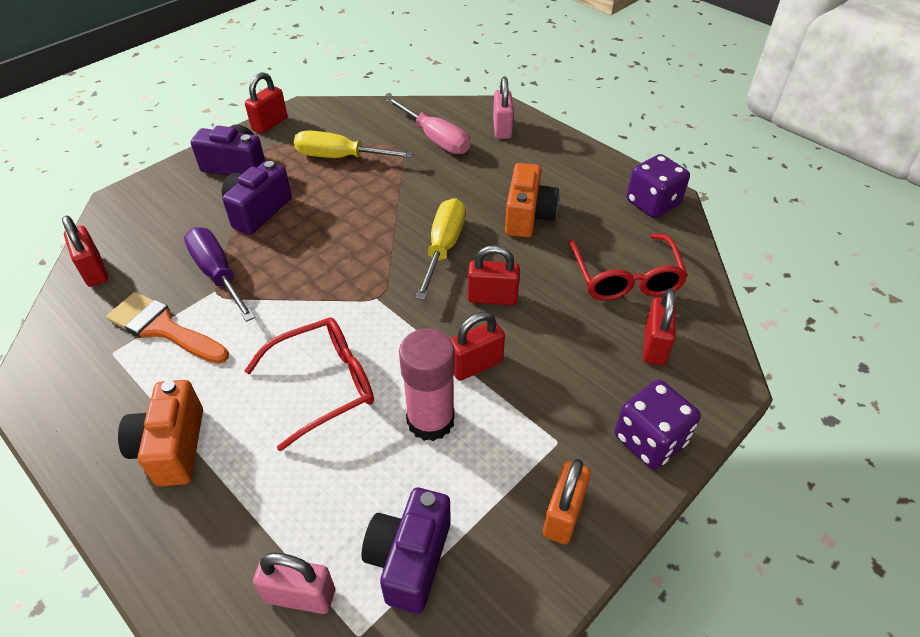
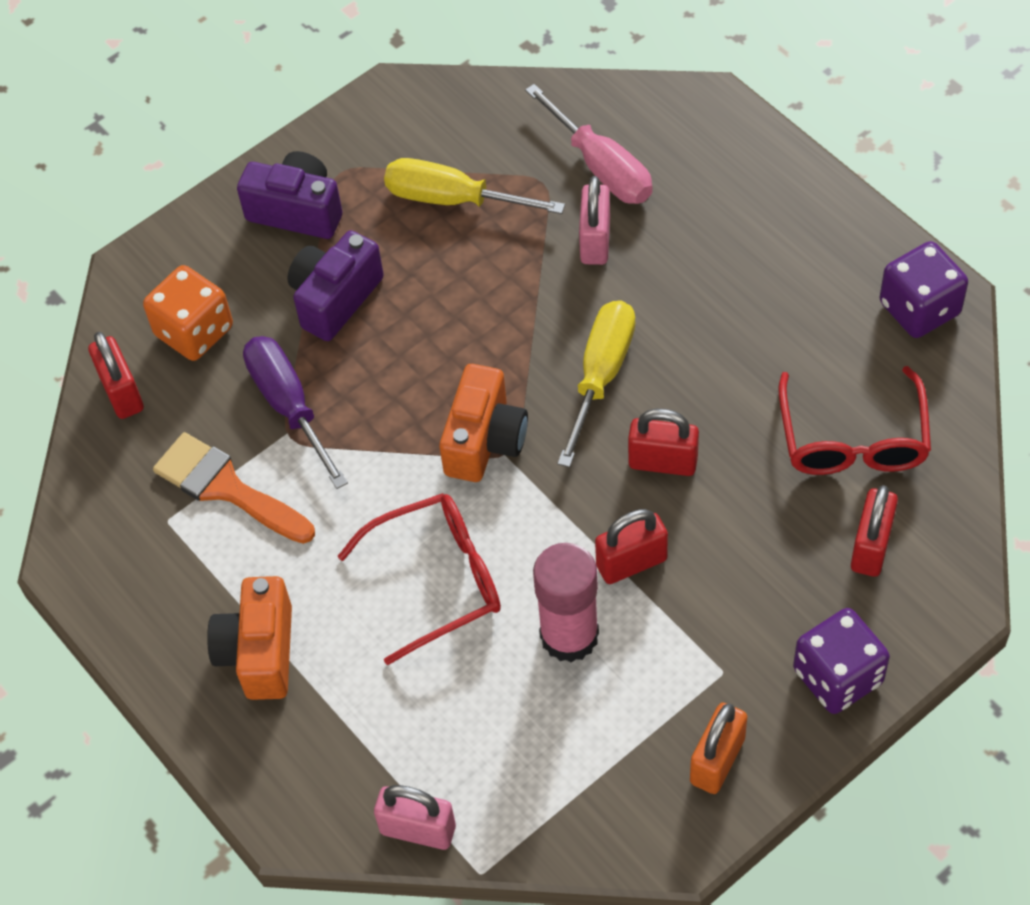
camera: 10 degrees right, 10 degrees up
(155, 233) = (194, 331): none -> orange dice
(270, 124) = (342, 125): red padlock -> none
(410, 559) = (537, 799): purple camera -> none
(502, 129) = (708, 148): pink padlock -> pink padlock (595, 241)
(528, 216) = (728, 325): orange camera -> orange camera (484, 440)

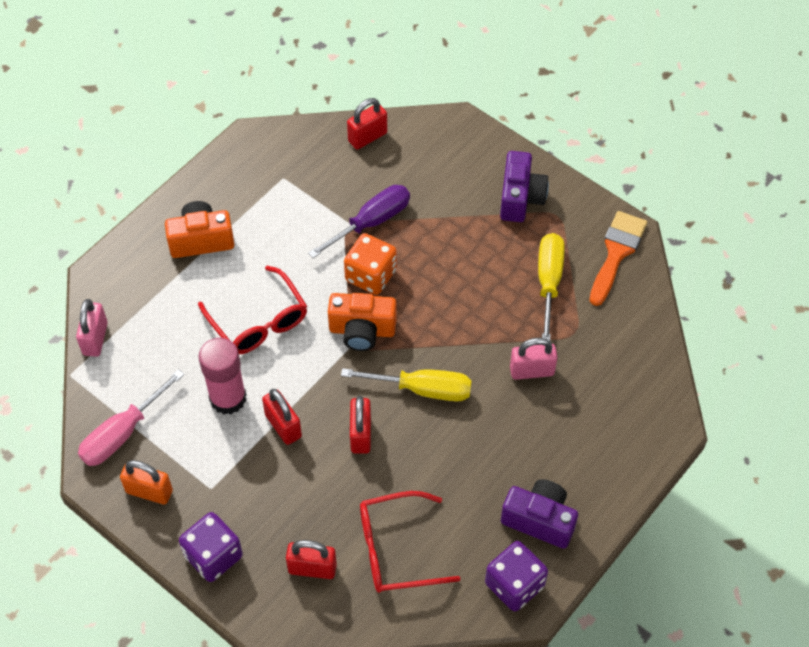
camera: 75 degrees right, 0 degrees up
(194, 331) = (418, 163): orange dice -> orange dice (371, 275)
(226, 488) = (309, 202): orange brush -> orange brush (616, 253)
(335, 299) = (456, 231): purple camera -> purple camera (539, 520)
(601, 166) = (597, 365): pink screwdriver -> pink screwdriver (123, 433)

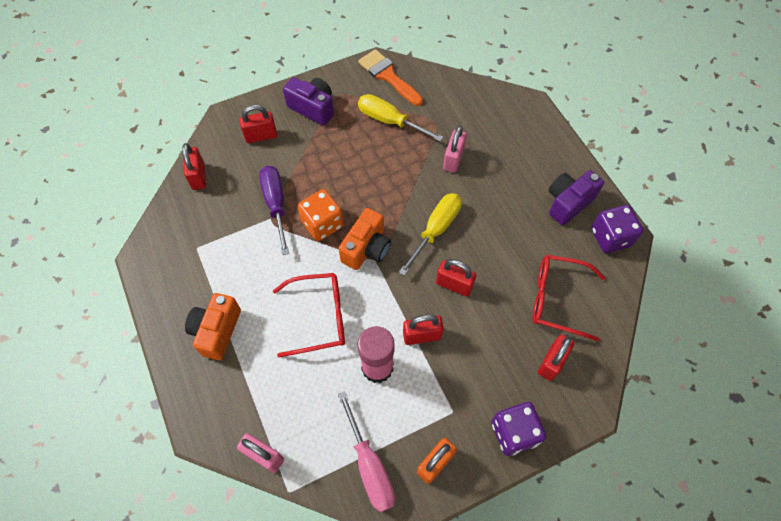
camera: 65 degrees left, 5 degrees up
(396, 549) = (557, 299): red glasses -> red glasses turned 90 degrees clockwise
(452, 167) = (261, 136): none -> red padlock

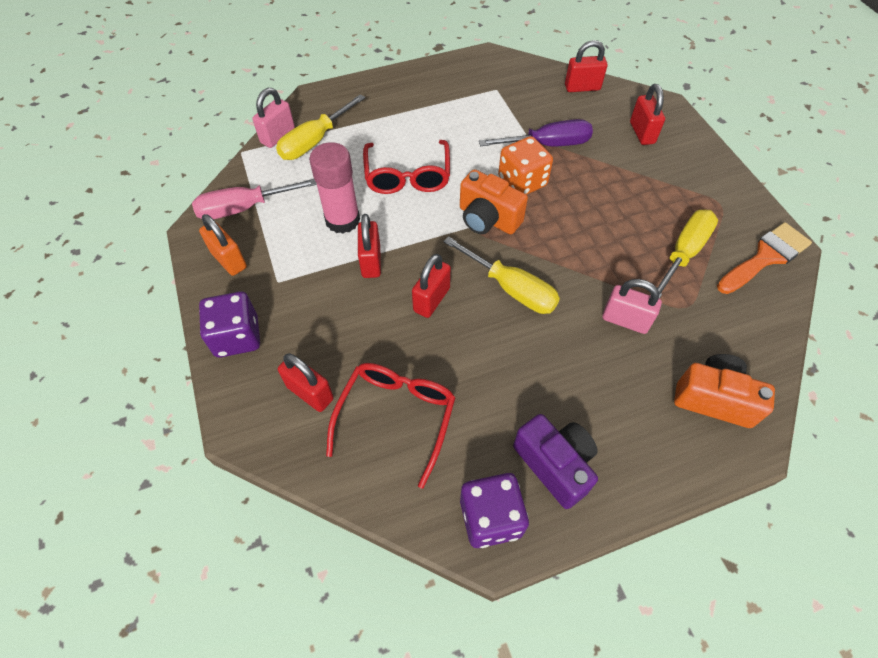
camera: 95 degrees right, 5 degrees down
(217, 331) = (404, 105): orange camera -> orange camera (713, 399)
(271, 413) = (315, 141): none -> yellow screwdriver
(313, 108) = (692, 178): purple camera -> none

